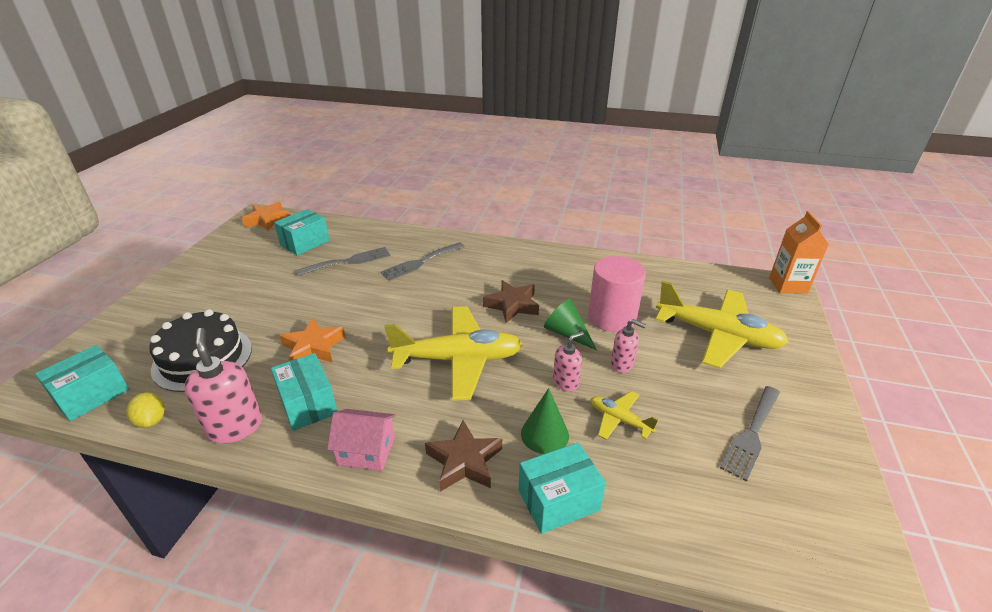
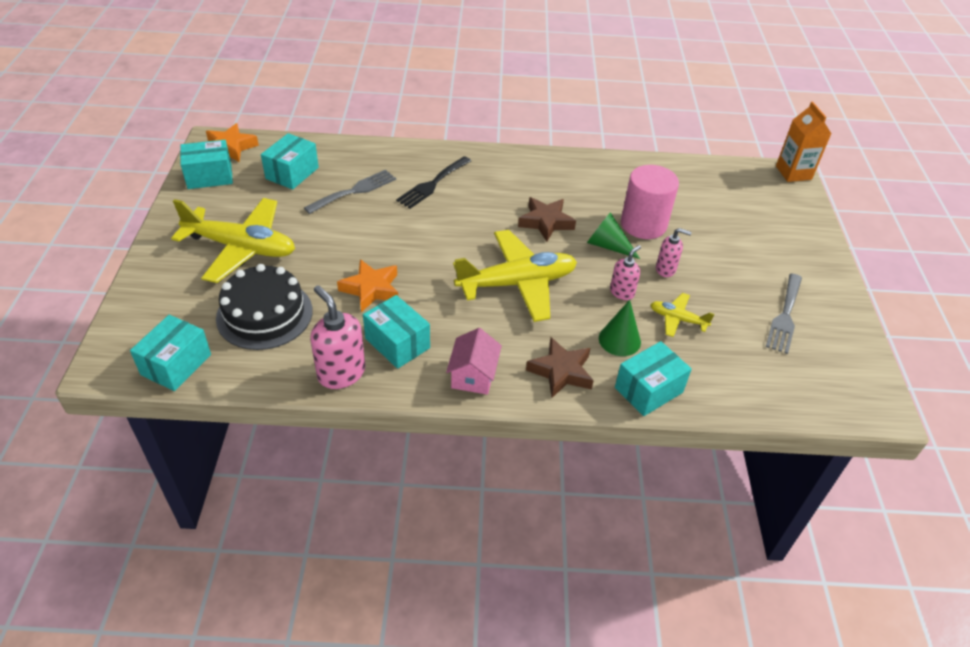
camera: 15 degrees left, 10 degrees up
(152, 420) = (256, 379): yellow lemon -> none
(237, 239) = (209, 176): none -> turquoise box
(366, 451) = (473, 375): pink house -> pink house turned 75 degrees counterclockwise
(420, 262) = (432, 184): grey fork -> black fork
(717, 335) = (741, 231): yellow plane -> yellow plane (241, 248)

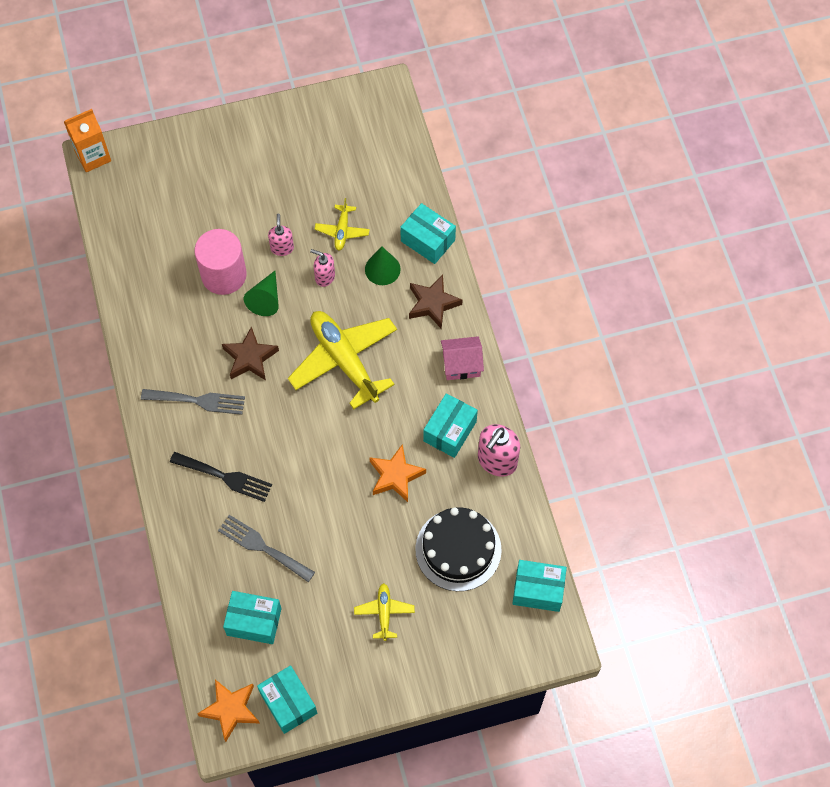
camera: 105 degrees left, 20 degrees up
(241, 248) = (384, 613): yellow plane -> yellow plane, size x0.47
(785, 316) = (309, 154): grey fork -> grey fork (198, 401)

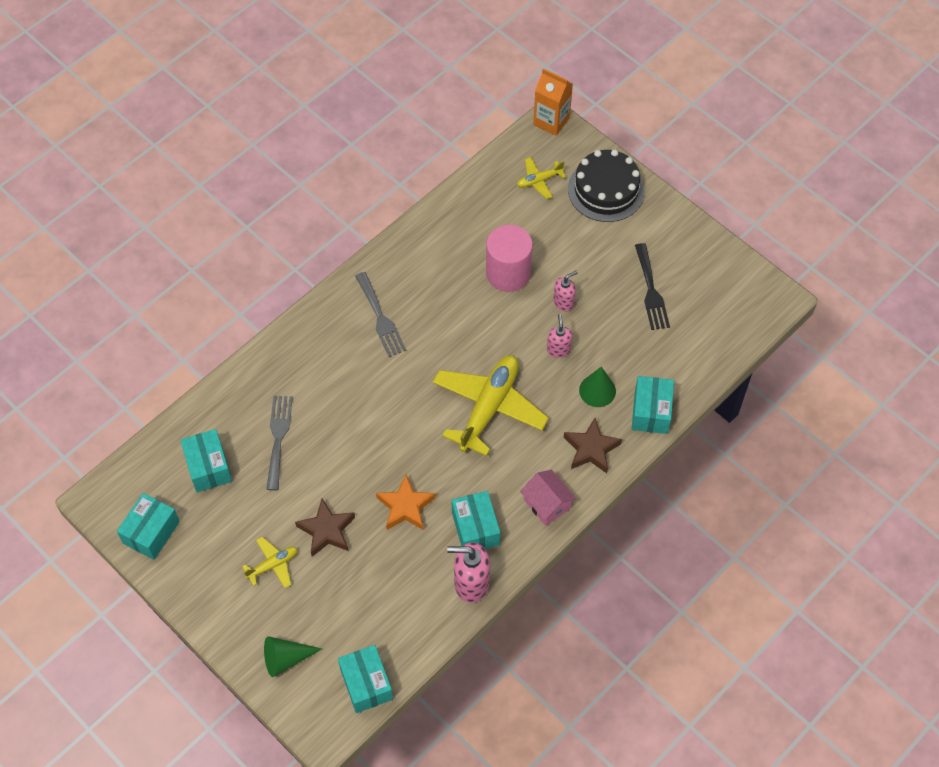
camera: 60 degrees right, 5 degrees down
(225, 477) = (324, 376): black fork -> black fork (651, 291)
(231, 710) = (123, 491): orange star -> none
(250, 358) = (444, 334): brown star -> brown star (326, 530)
(266, 299) = (506, 316): green cone -> green cone (286, 658)
(342, 231) = (612, 339): yellow plane -> yellow plane (539, 180)
(450, 431) = (475, 528): turquoise box -> turquoise box turned 75 degrees clockwise
(458, 549) = (366, 595): black cake -> black cake (606, 190)

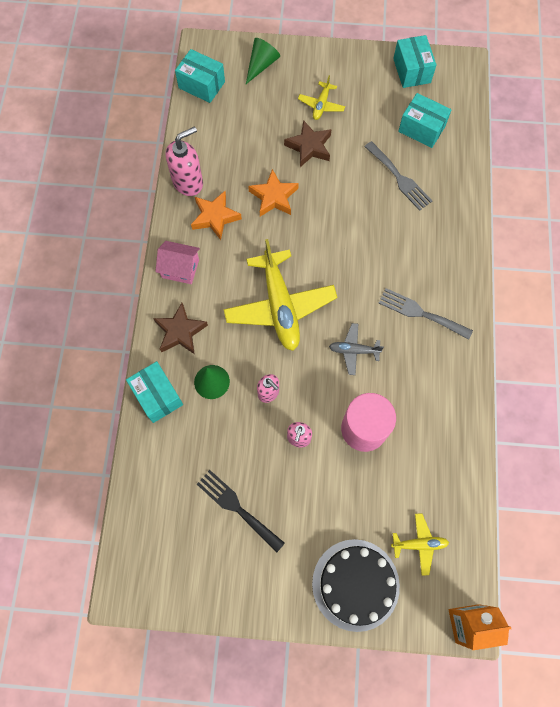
camera: 140 degrees right, 10 degrees up
(461, 330) = (354, 350): none -> grey plane
(475, 528) = (215, 217): turquoise box -> orange star
(539, 180) = (419, 544): yellow plane -> yellow plane turned 60 degrees clockwise

